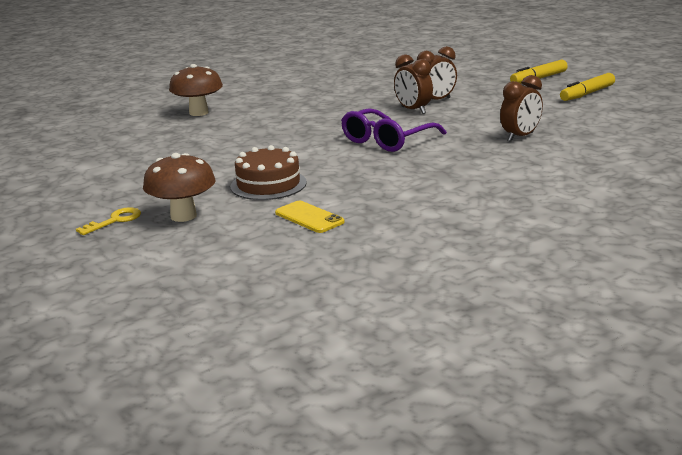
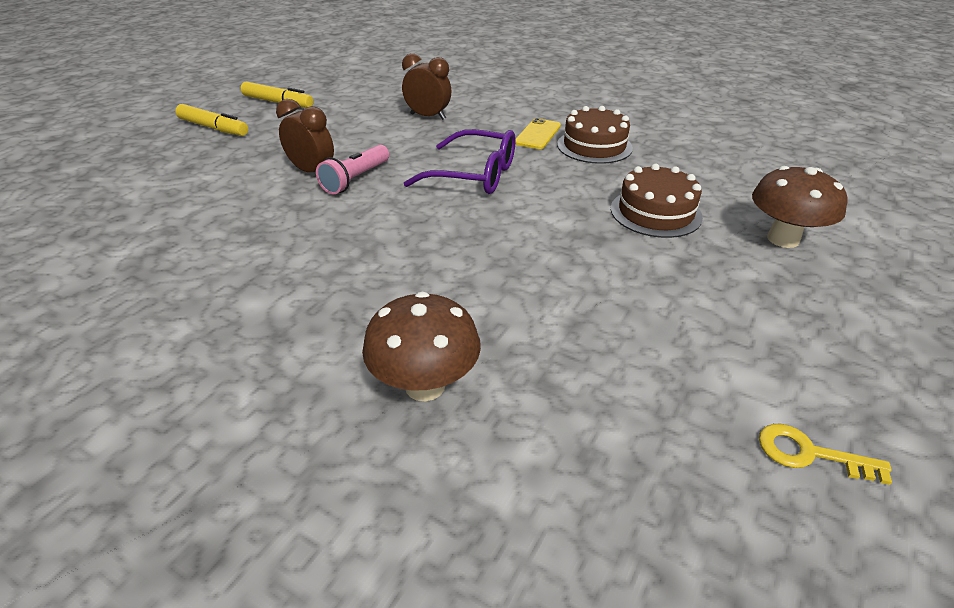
camera: 115 degrees left, 15 degrees up
(115, 221) = (854, 282): yellow key -> yellow key (809, 454)
(309, 217) = (699, 172): yellow phone -> yellow phone (538, 134)
(401, 187) = (594, 146): none -> brown cake
(413, 110) = (356, 179): brown clock -> pink flashlight

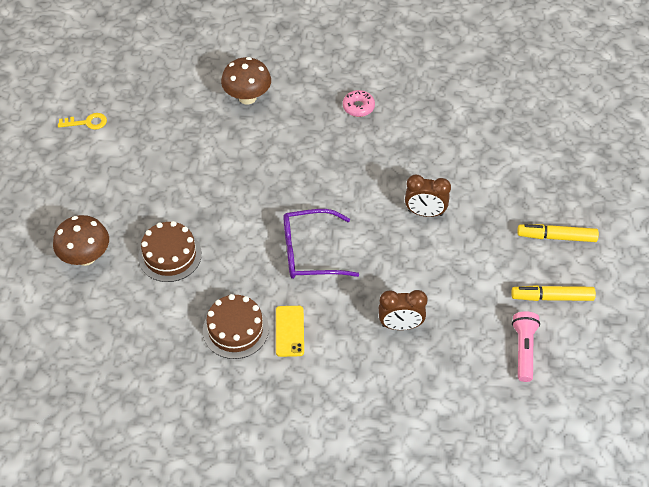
camera: 155 degrees right, 15 degrees up
(250, 301) = (358, 107): none -> pink donut
(356, 179) = (388, 216): pink flashlight -> pink flashlight (523, 350)

